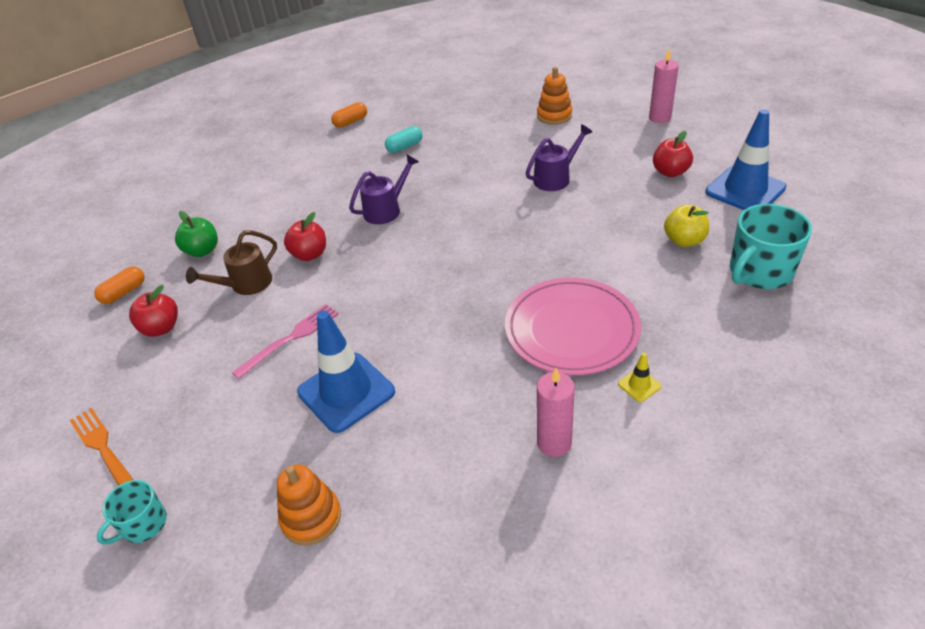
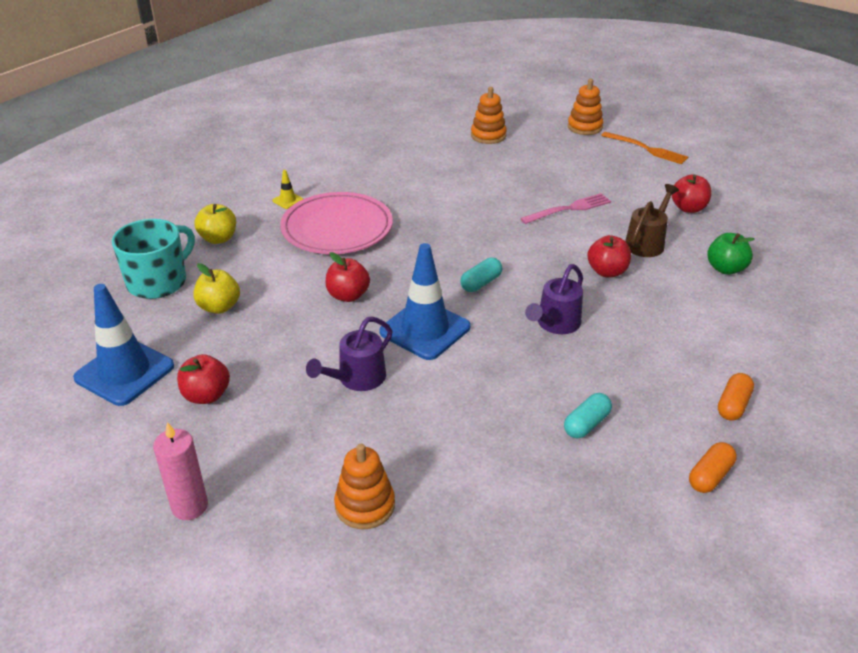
camera: 165 degrees right, 5 degrees down
(124, 292) = (758, 230): orange capsule -> orange capsule (733, 405)
(143, 524) = (584, 127): turquoise mug -> orange stacking toy
(291, 338) = (569, 209): pink fork -> pink fork turned 150 degrees counterclockwise
(346, 392) = (502, 183): blue traffic cone -> blue traffic cone (425, 329)
(432, 250) = (481, 283): none -> turquoise capsule
(554, 443) = (348, 171): pink candle -> none
(560, 245) = (348, 295): none -> red apple
(714, 325) = (218, 239): none -> yellow apple

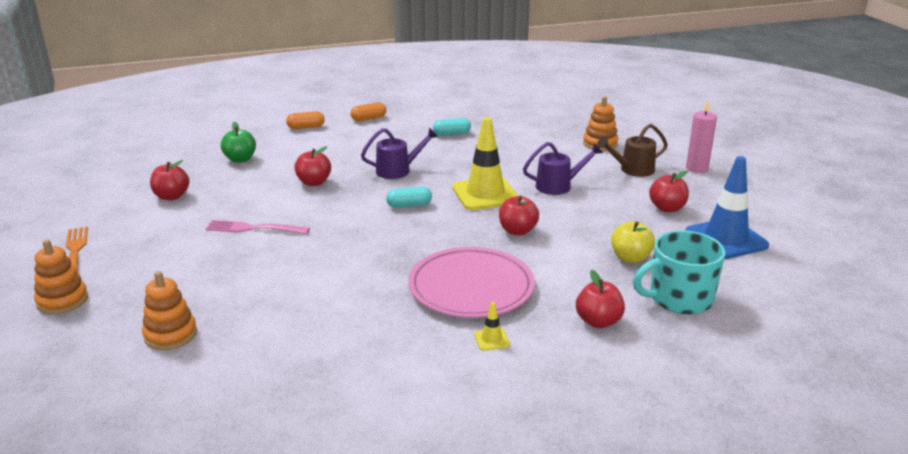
camera: 145 degrees left, 10 degrees down
(218, 239) = (598, 321): yellow apple -> red apple
(425, 329) = (485, 194): blue traffic cone -> yellow traffic cone
(647, 242) = (251, 188): brown watering can -> brown watering can (632, 170)
(710, 476) = (424, 107): orange capsule -> orange capsule (306, 127)

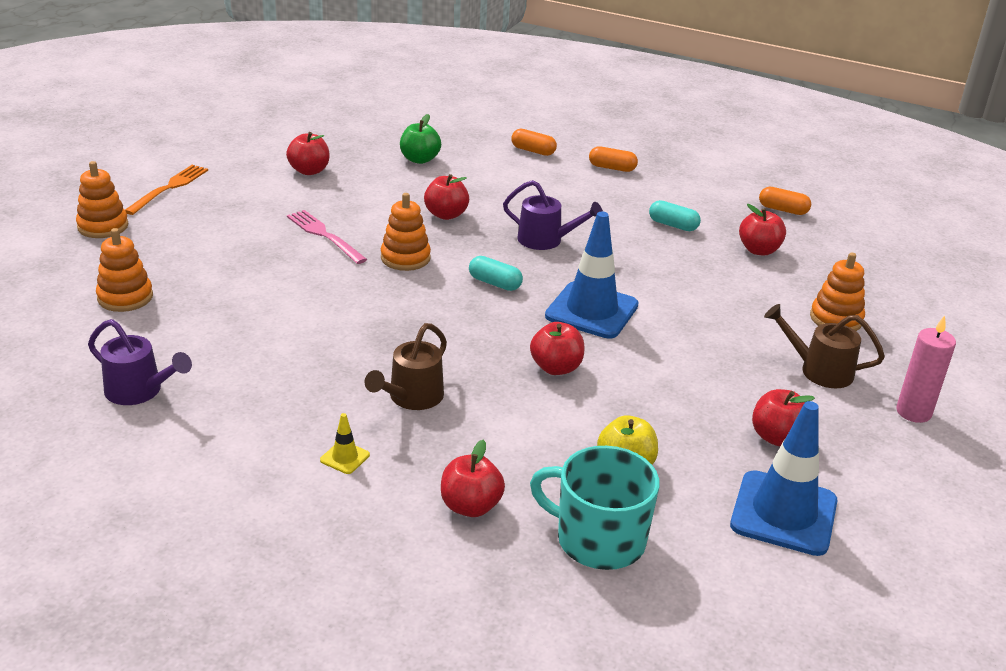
camera: 40 degrees right, 5 degrees up
(331, 217) = (405, 258): none -> orange stacking toy
(471, 287) = (411, 398): pink plate -> brown watering can
(485, 194) = (591, 311): yellow traffic cone -> blue traffic cone
(491, 104) = (783, 210): none -> orange capsule
(513, 128) = (759, 250): none -> red apple
(558, 186) = (690, 343): purple watering can -> purple watering can (140, 391)

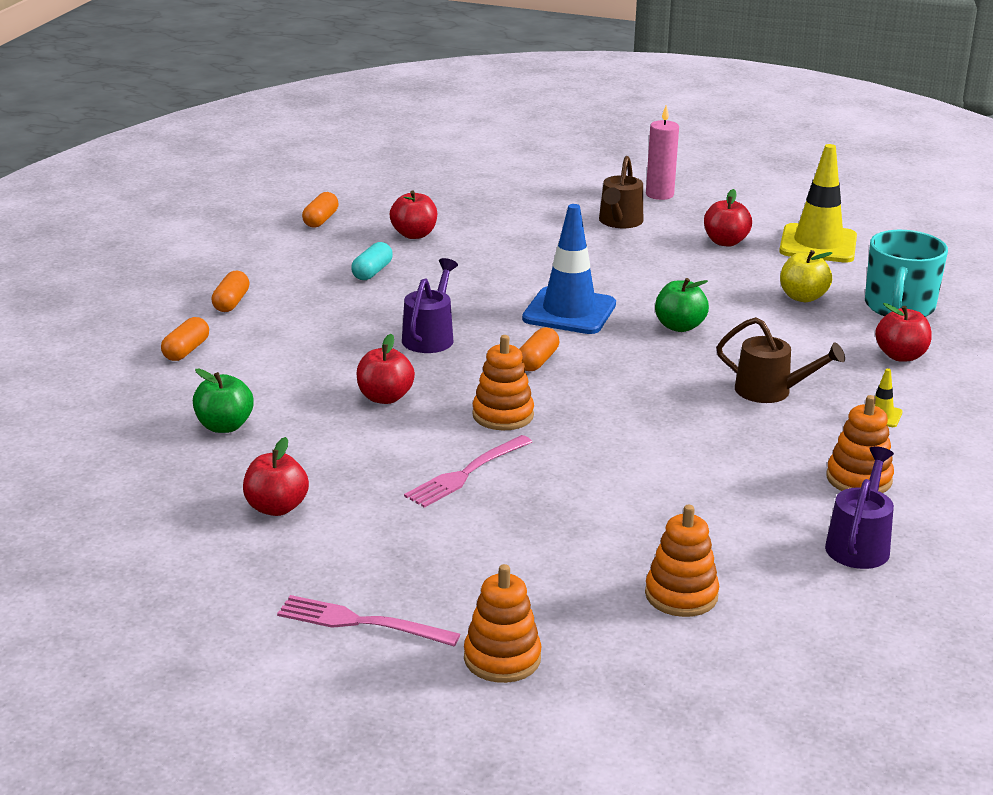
camera: 95 degrees left, 5 degrees down
(169, 188) = (360, 622): orange fork -> pink fork
(495, 283) = (537, 361): turquoise capsule -> orange capsule
(556, 368) = (679, 326): red apple -> green apple
(783, 513) = (818, 244): blue traffic cone -> yellow traffic cone
(836, 319) = (531, 211): orange stacking toy -> orange stacking toy (859, 479)

